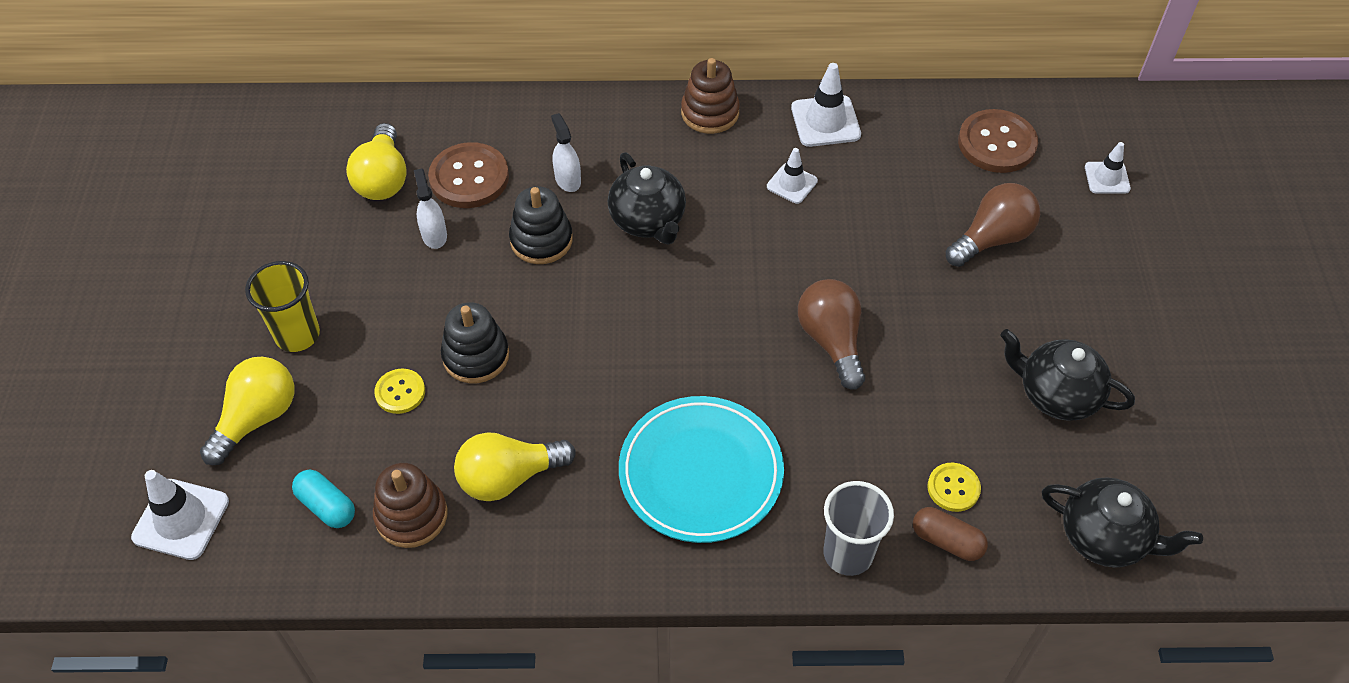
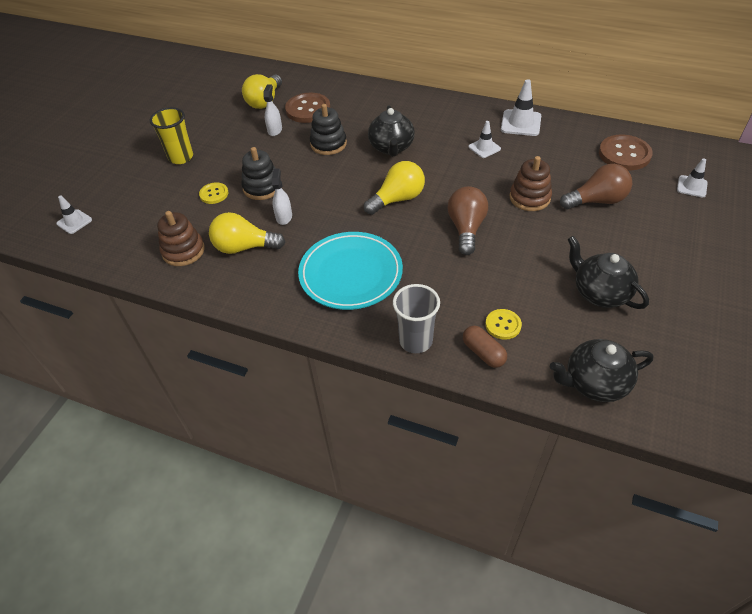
camera: 25 degrees right, 5 degrees down
(181, 519) = (74, 222): white traffic cone -> white traffic cone, size x0.63
(257, 418) = (138, 188): yellow light bulb -> yellow light bulb (397, 199)
(327, 506) = (145, 235): turquoise capsule -> none
(567, 179) = (359, 120): white spray bottle -> white spray bottle (284, 217)
(710, 113) = (455, 106): brown stacking toy -> brown stacking toy (529, 198)
(1104, 537) = (594, 383): black teapot -> black teapot turned 120 degrees clockwise

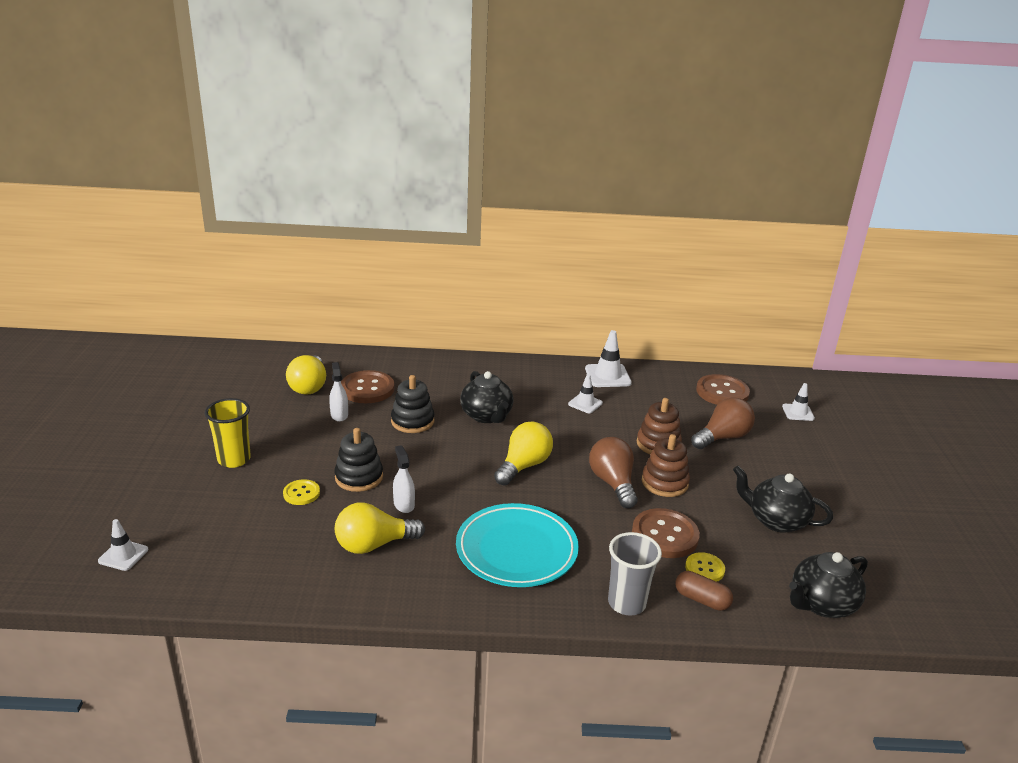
camera: 25 degrees left, 20 degrees down
(183, 251) = (297, 562): brown stacking toy -> brown stacking toy (664, 483)
(485, 286) = (664, 535): none -> brown button

